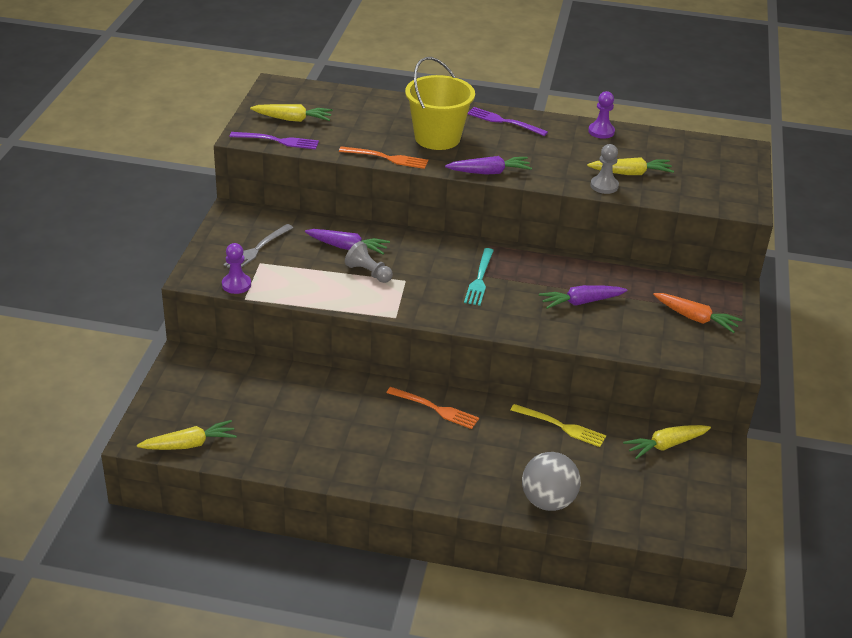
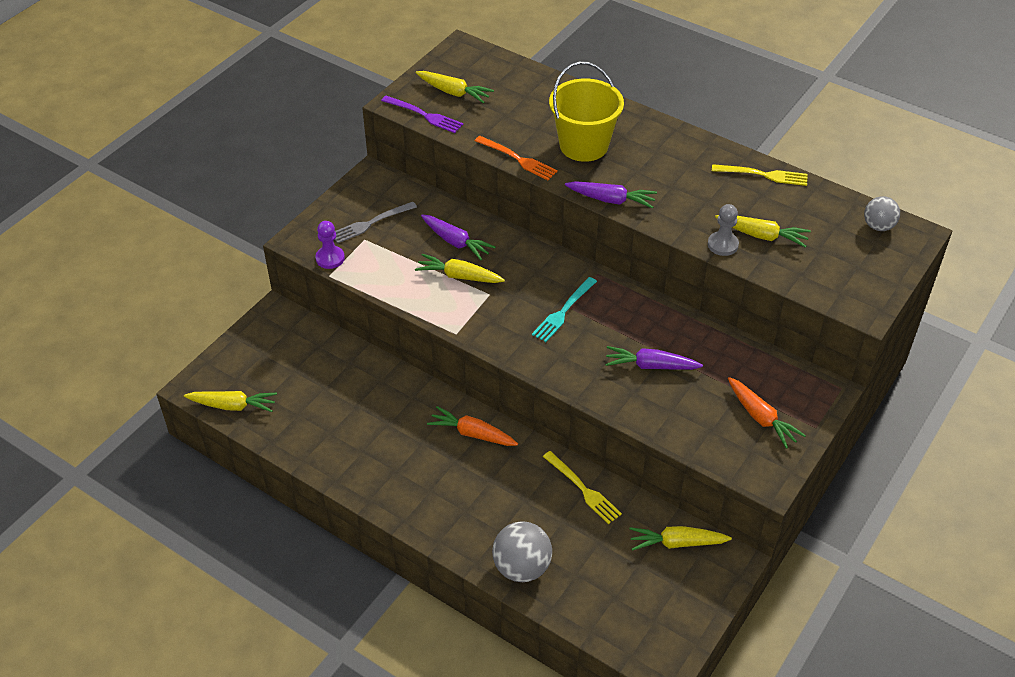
camera: 25 degrees right, 10 degrees up
(368, 273) = (459, 276): grey pawn -> yellow carrot
(436, 409) = (472, 433): orange fork -> orange carrot
(503, 121) = (665, 140): purple fork -> none
(601, 131) = (764, 175): purple pawn -> yellow fork
(714, 149) = (878, 226): none -> grey ball

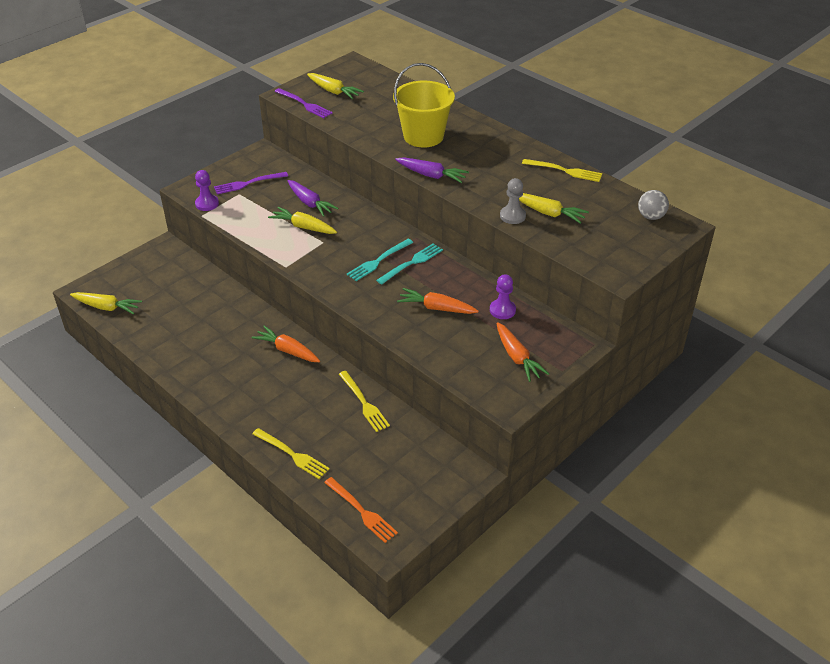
camera: 10 degrees right, 5 degrees down
(370, 223) = (248, 183): grey fork -> purple fork
(518, 159) = (367, 140): orange fork -> orange fork (362, 511)
(522, 567) = (292, 454): grey ball -> yellow fork
(603, 309) = (412, 263): none -> turquoise fork
(651, 366) = (437, 308): purple carrot -> orange carrot
(677, 543) = (429, 454): yellow carrot -> none
(726, 358) = (502, 310): none -> purple pawn

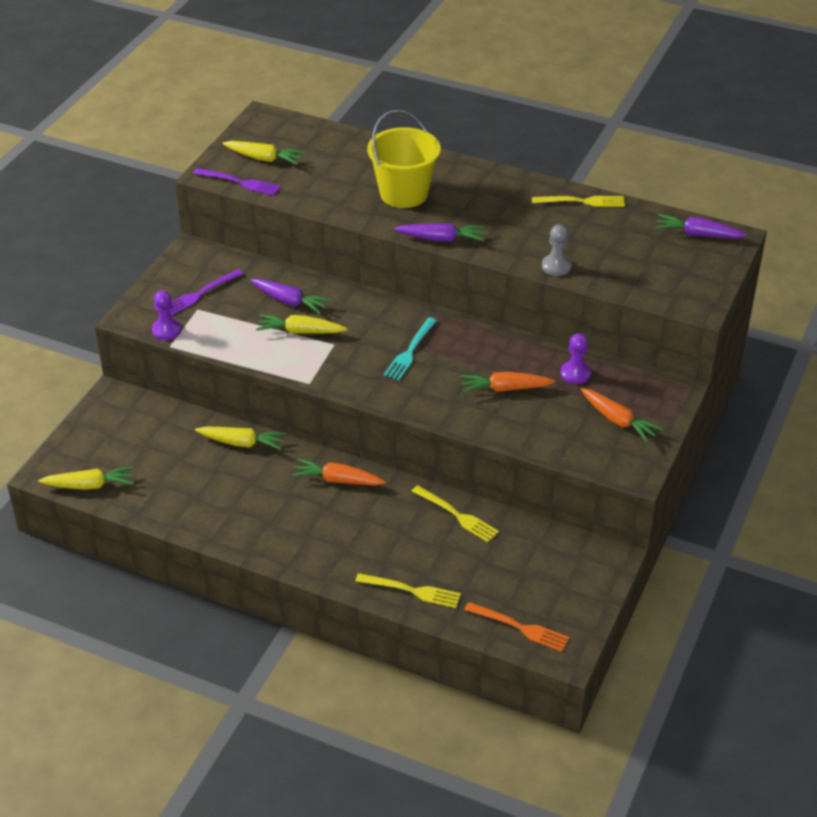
camera: 20 degrees left, 0 degrees up
(412, 263) = (448, 344): turquoise fork -> none
(548, 213) = (591, 254): yellow carrot -> yellow carrot (242, 443)
(650, 217) = (698, 234): grey ball -> purple carrot

